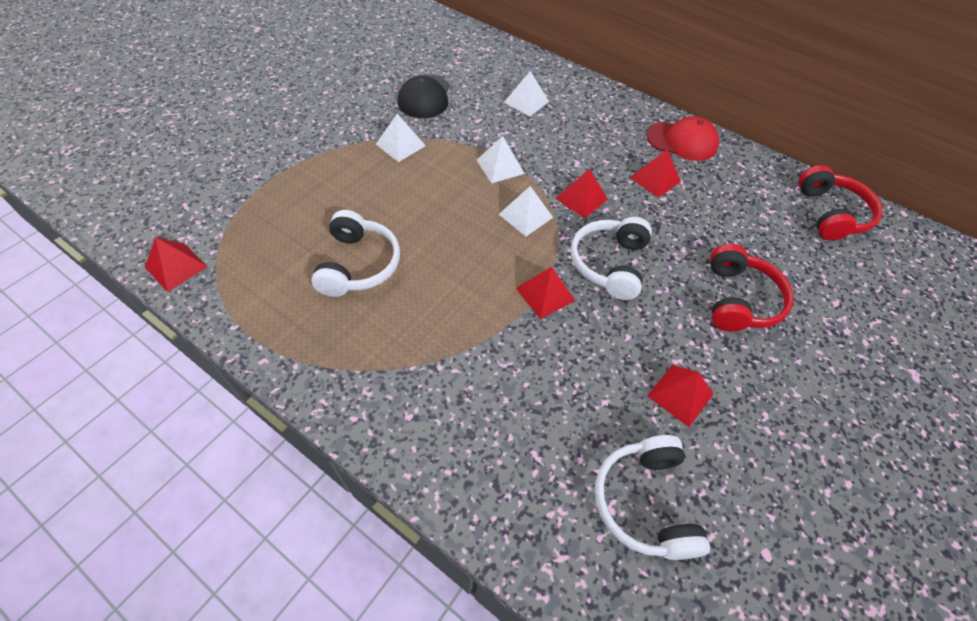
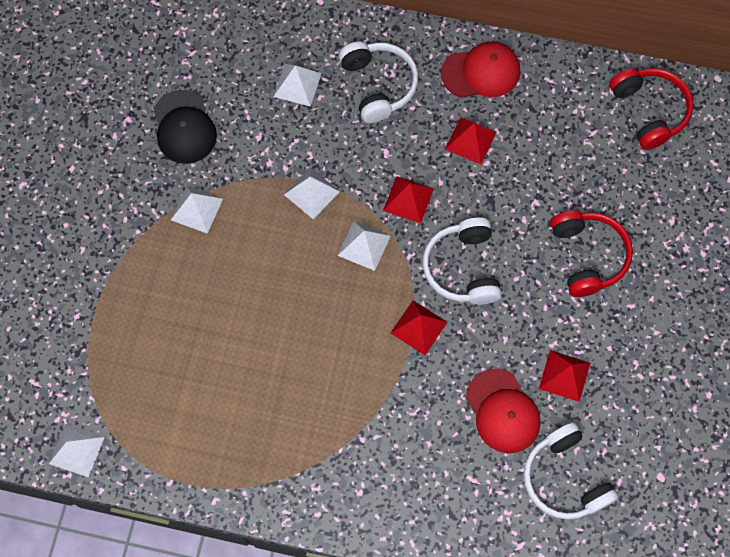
camera: 20 degrees left, 15 degrees up
(176, 267) = (76, 450): red pyramid -> white pyramid
(358, 264) = (238, 372): white headphones -> white headphones (378, 85)
(599, 401) = (502, 411): none -> red cap

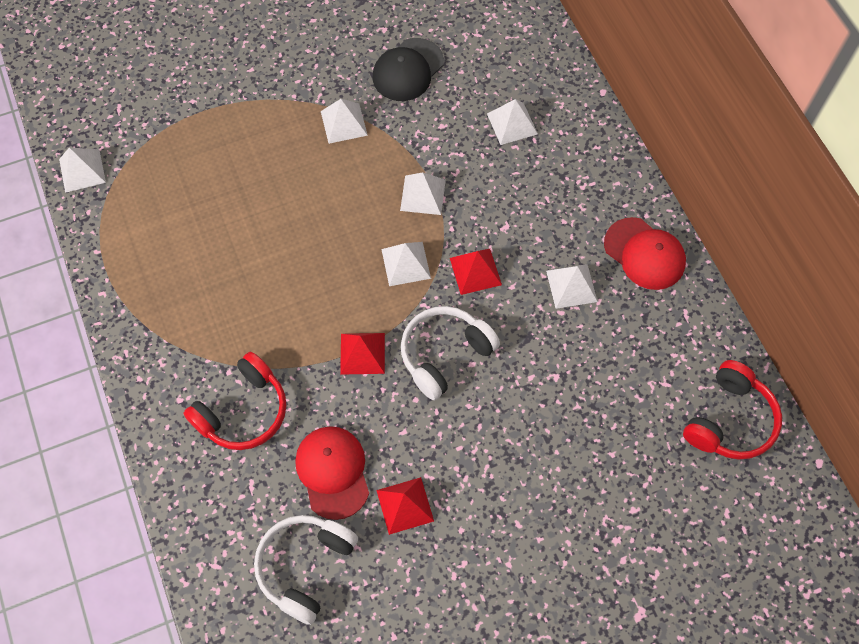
camera: 55 degrees right, 5 degrees down
(378, 85) = (562, 182): white headphones -> none
(470, 140) = (571, 286): red pyramid -> white pyramid
(502, 411) = (333, 472): red cap -> red cap turned 135 degrees clockwise
(587, 256) = (538, 454): red headphones -> red headphones (243, 411)

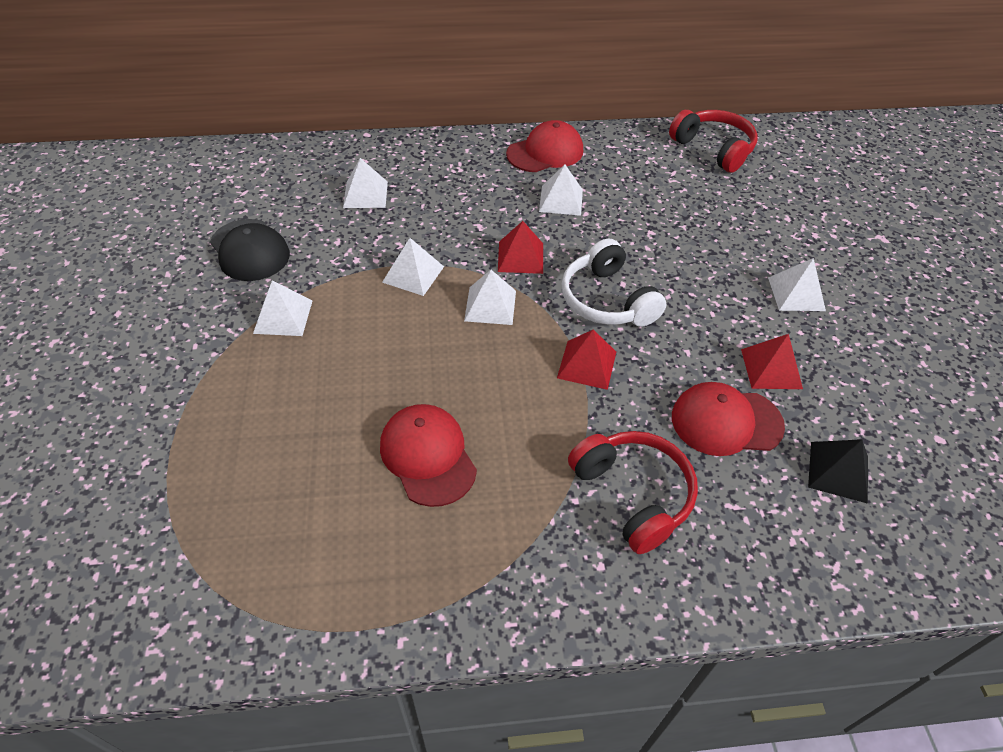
camera: 75 degrees left, 15 degrees down
(82, 170) = (169, 634): white pyramid -> white pyramid (796, 294)
(241, 265) = (428, 456): none -> red cap
(305, 567) = (838, 471): white headphones -> black pyramid

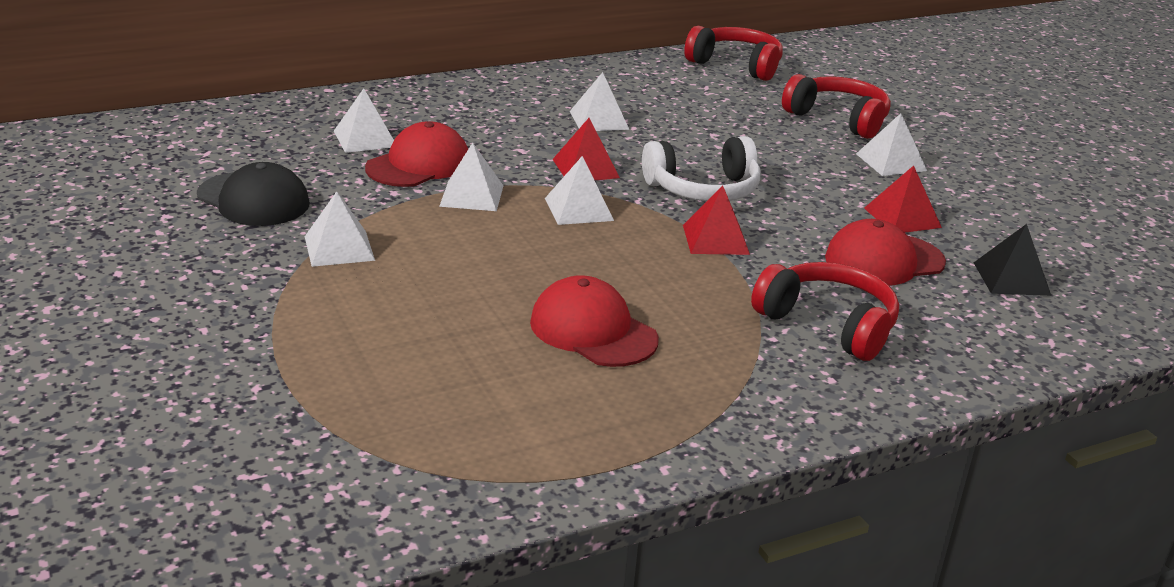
camera: 20 degrees left, 20 degrees down
(545, 152) = (554, 85): red cap -> red cap (418, 164)
(607, 300) = (703, 189): white headphones -> white headphones turned 60 degrees counterclockwise
(773, 230) = (838, 119): none -> red headphones

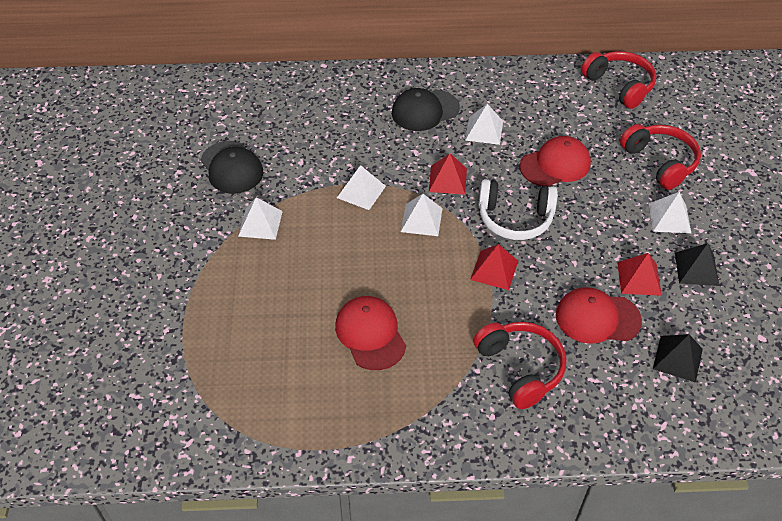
camera: 25 degrees right, 20 degrees up
(365, 138) = (323, 121): white pyramid -> none
(418, 164) = (343, 154): red cap -> red cap (555, 165)
(505, 112) = (425, 110): none -> black cap
(960, 199) = (696, 269): none -> black pyramid

